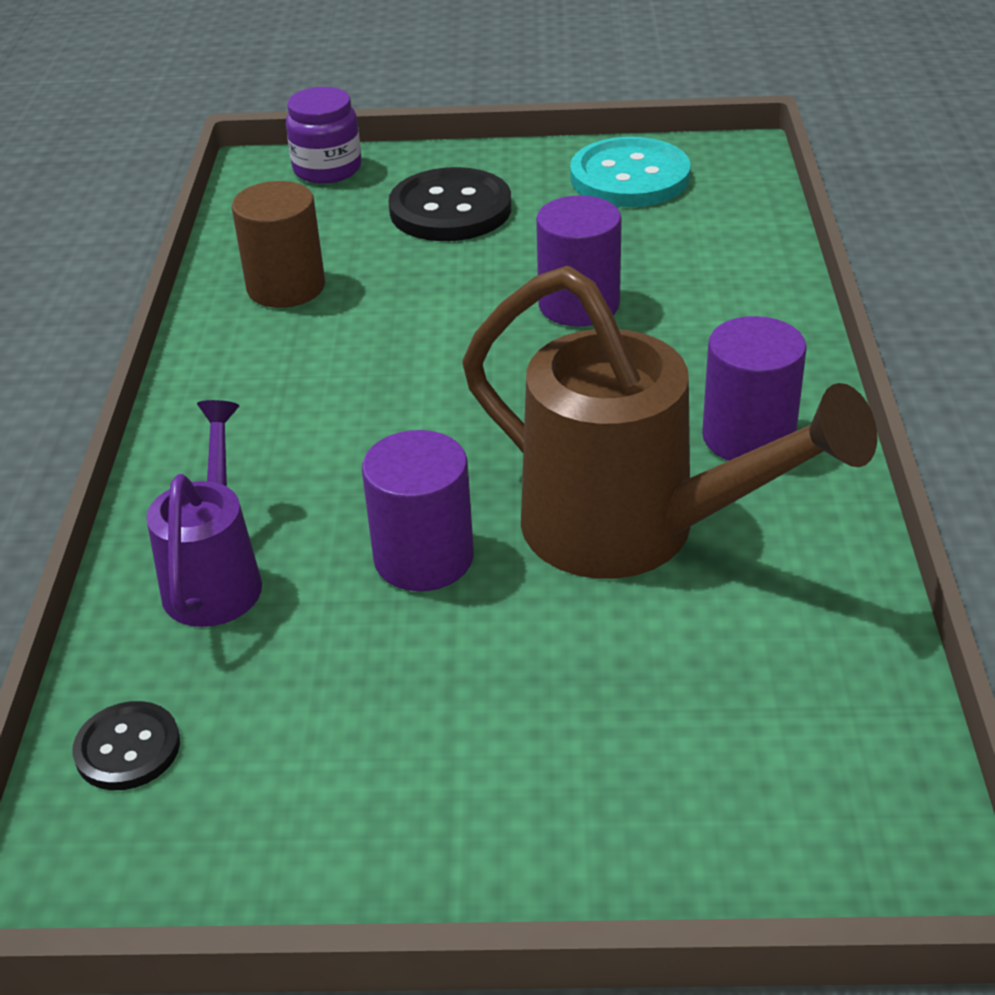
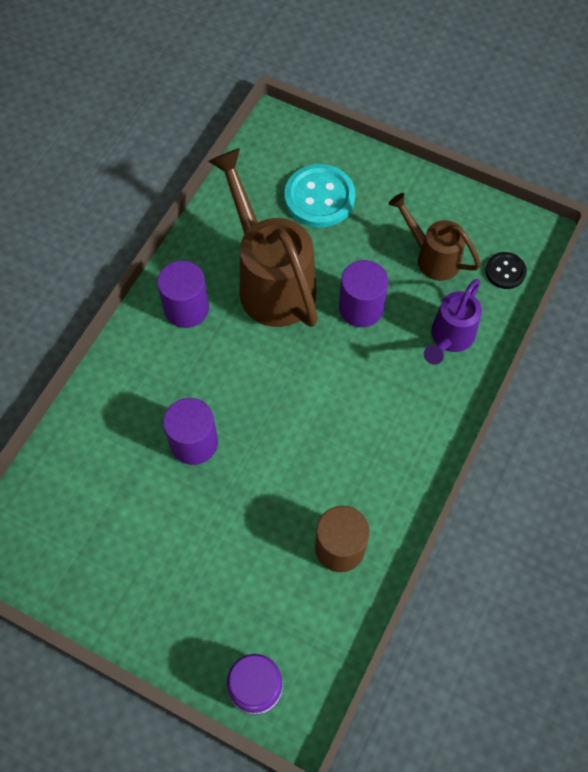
camera: 155 degrees left, 25 degrees up
(318, 708) = (431, 257): none -> brown watering can
(450, 209) = (205, 583): black button -> none
(629, 177) = (77, 559): turquoise button -> turquoise button (319, 197)

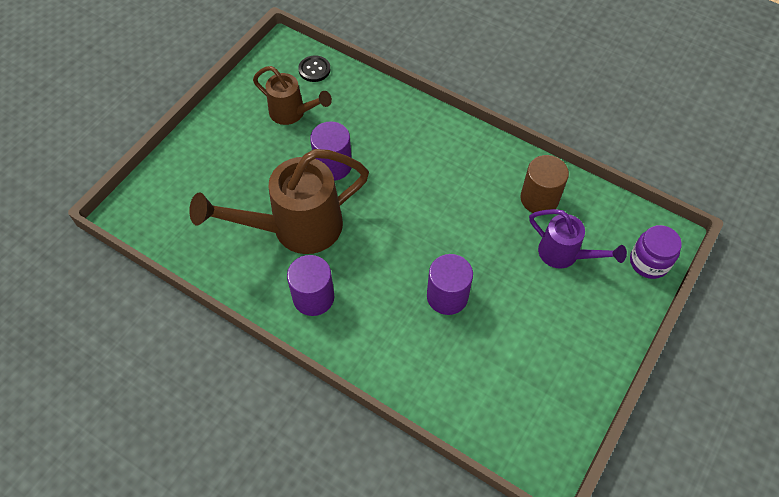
camera: 85 degrees left, 5 degrees down
(319, 197) = (216, 185): turquoise button -> none
(431, 257) = (292, 113): brown watering can -> brown watering can turned 105 degrees counterclockwise
(449, 339) = (369, 111): purple watering can -> purple watering can (565, 255)

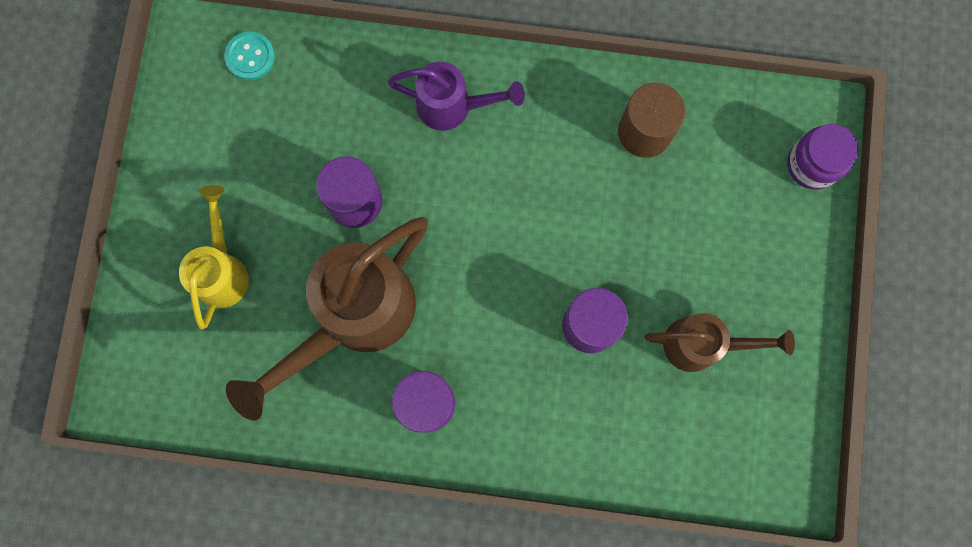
camera: 25 degrees left, 20 degrees up
(232, 170) = (223, 269): none -> yellow watering can
(292, 113) = (257, 143): brown watering can -> brown watering can (702, 345)
(314, 69) = (250, 57): black button -> turquoise button
(565, 255) = (708, 201): purple watering can -> purple watering can (453, 107)

